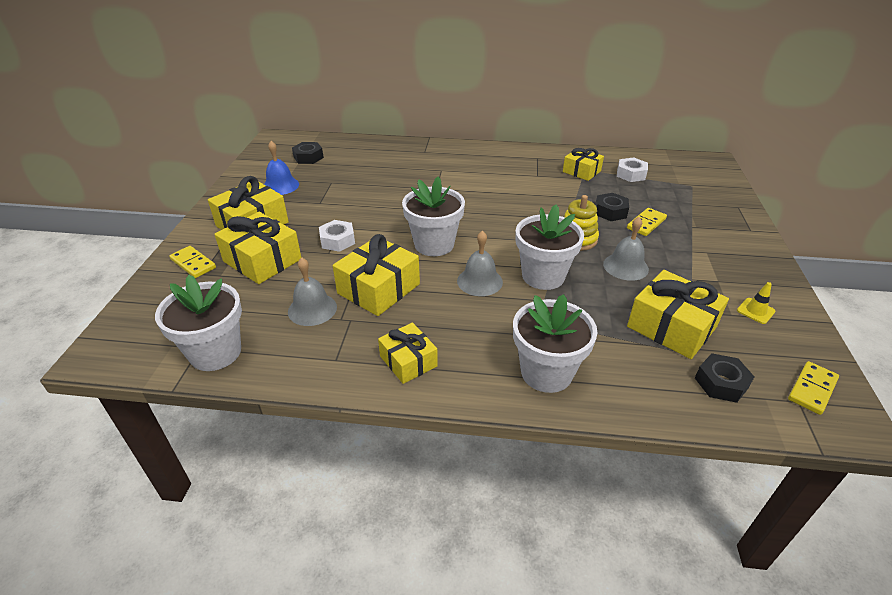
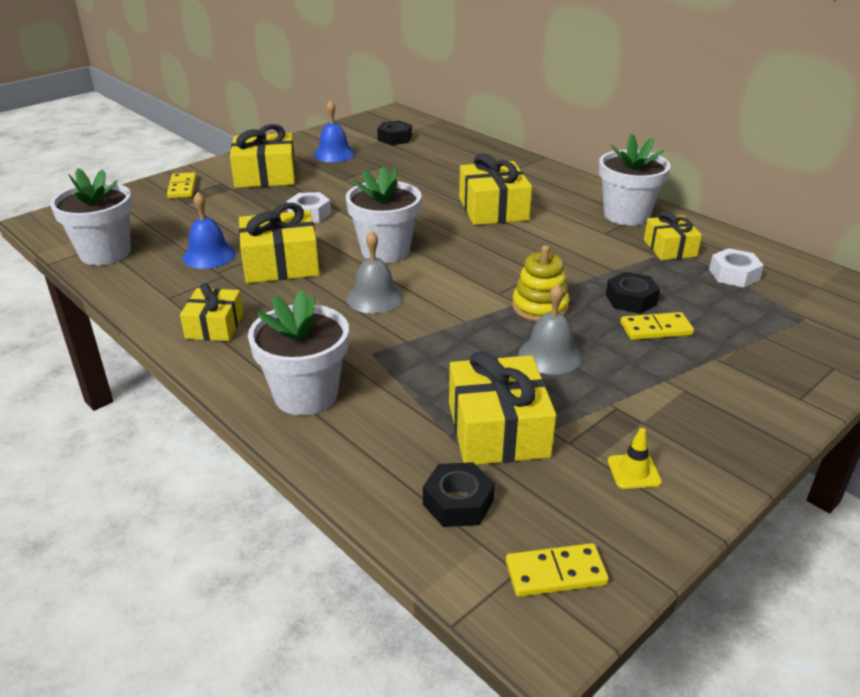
camera: 40 degrees right, 5 degrees down
(262, 260) = (231, 205): yellow gift -> yellow gift (493, 209)
(312, 309) = (209, 255): grey bell -> blue bell
(543, 276) = (443, 322): white flower pot -> white flower pot (626, 215)

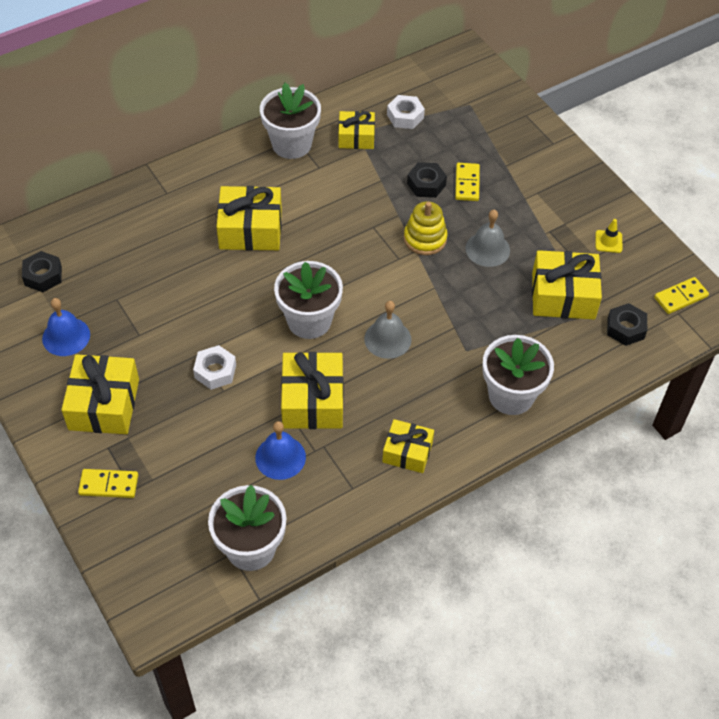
camera: 80 degrees left, 20 degrees up
(555, 573) = (680, 297): yellow domino -> yellow domino turned 60 degrees clockwise

